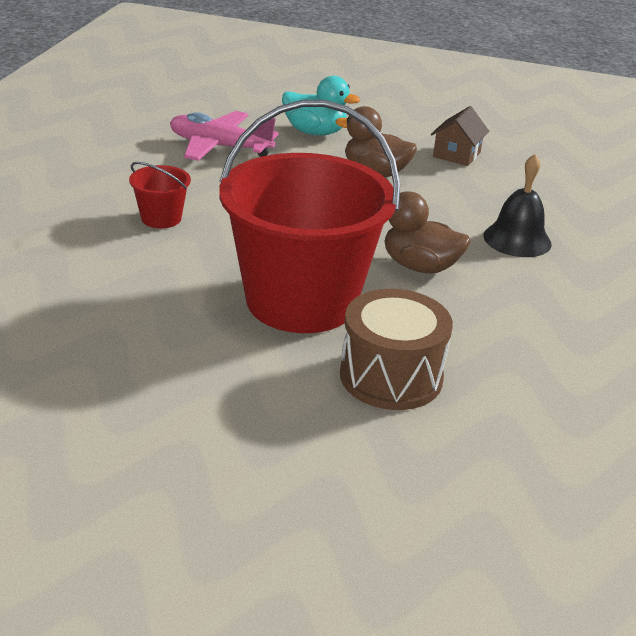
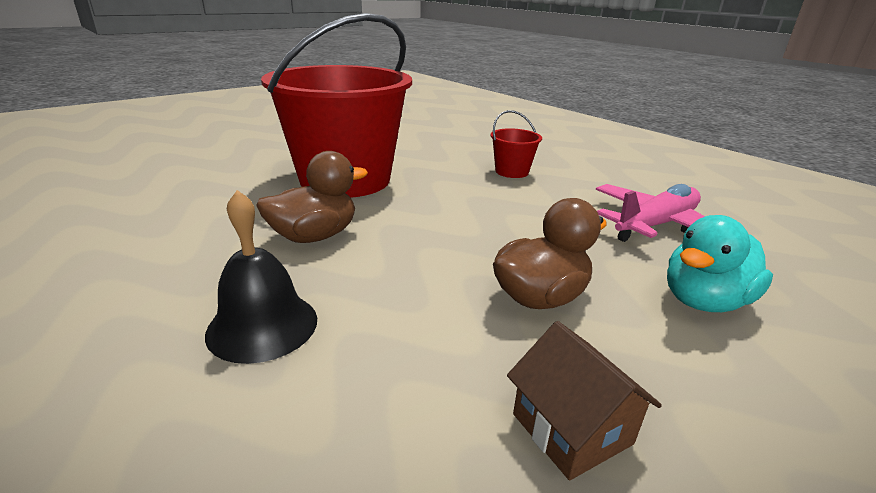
camera: 125 degrees right, 5 degrees down
(391, 376) = (229, 177): brown drum -> none

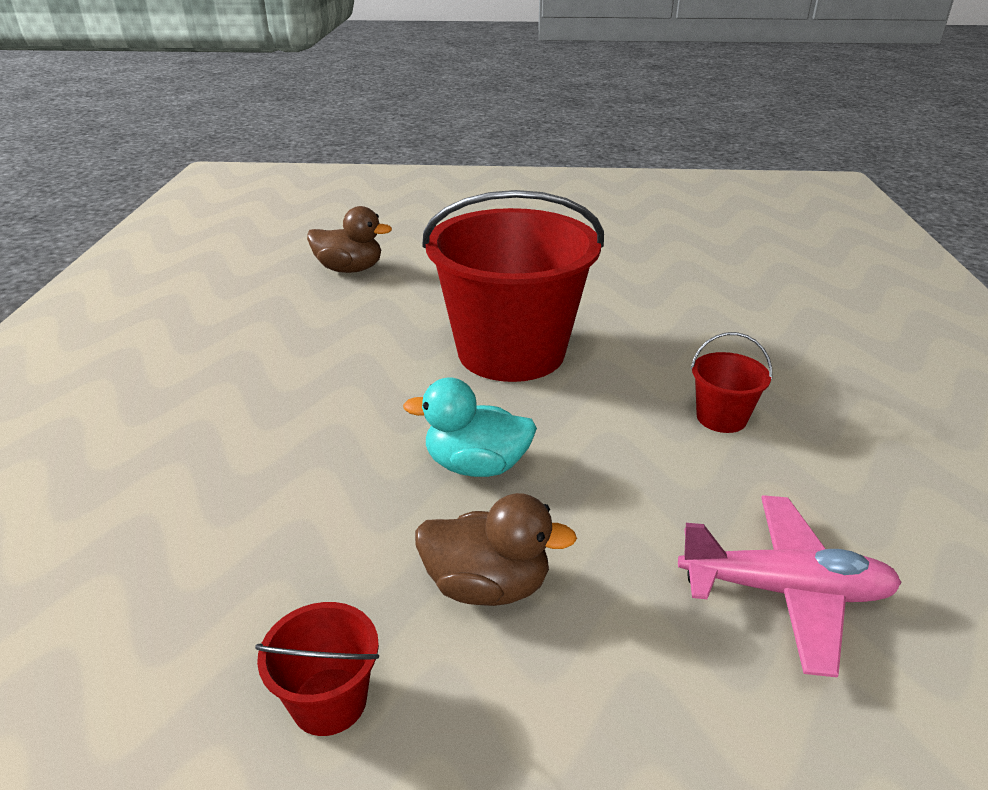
camera: 45 degrees right, 5 degrees up
(262, 325) = (264, 478): black bell -> none
(314, 236) = (398, 411): brown duck -> brown duck (350, 269)
(571, 429) = (329, 701): brown house -> red bucket
(704, 301) = (652, 707): turquoise duck -> turquoise duck (476, 465)

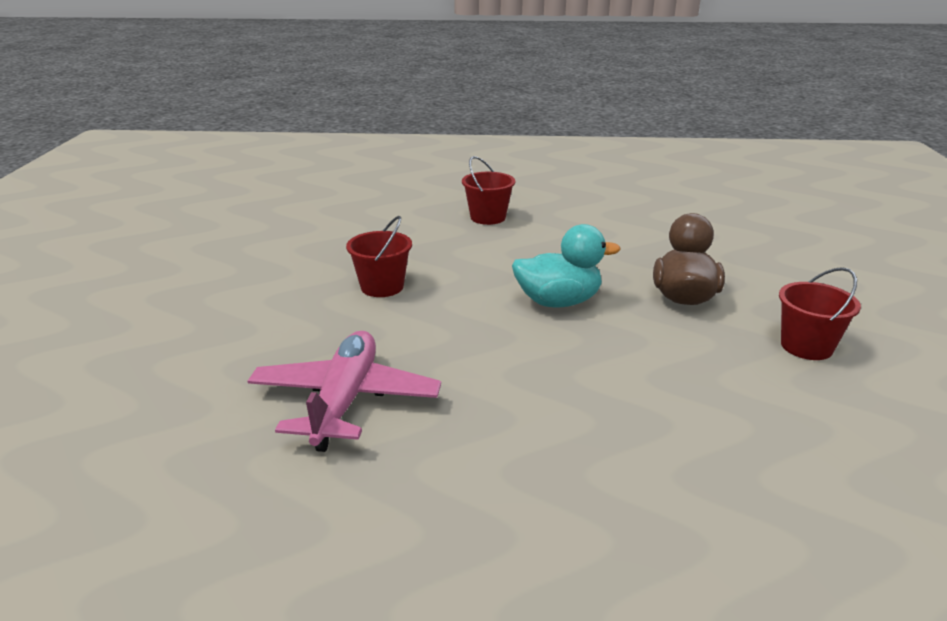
camera: 90 degrees left, 5 degrees down
(350, 269) = (114, 400): brown duck -> none
(476, 465) = (558, 302): turquoise duck -> turquoise duck turned 105 degrees counterclockwise
(511, 352) = (382, 287): red bucket -> red bucket, size x0.40
(785, 591) = (647, 219): pink plane -> pink plane (345, 401)

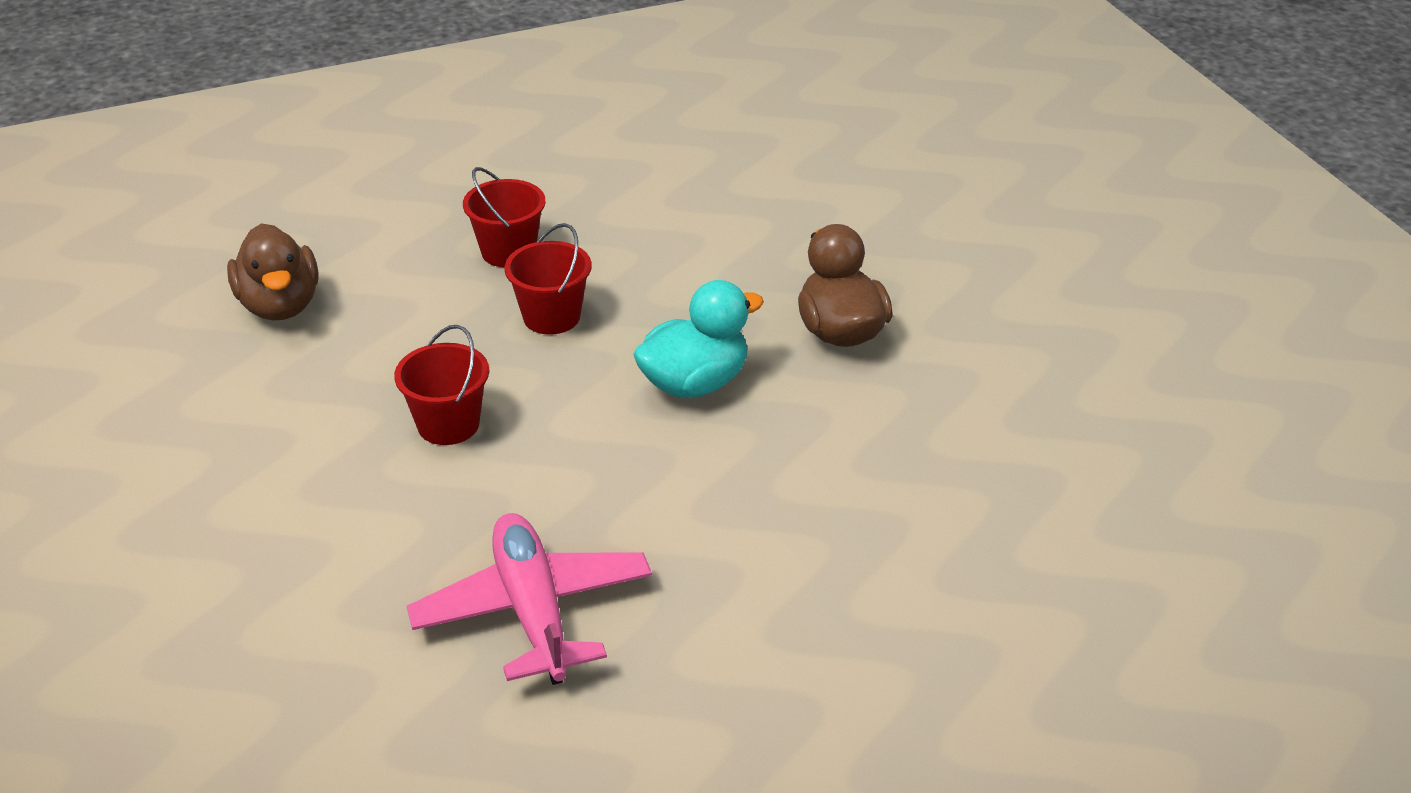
camera: 25 degrees left, 10 degrees up
(339, 216) = (280, 306): none -> brown duck
(806, 346) = (1003, 370): red bucket -> red bucket (551, 317)

